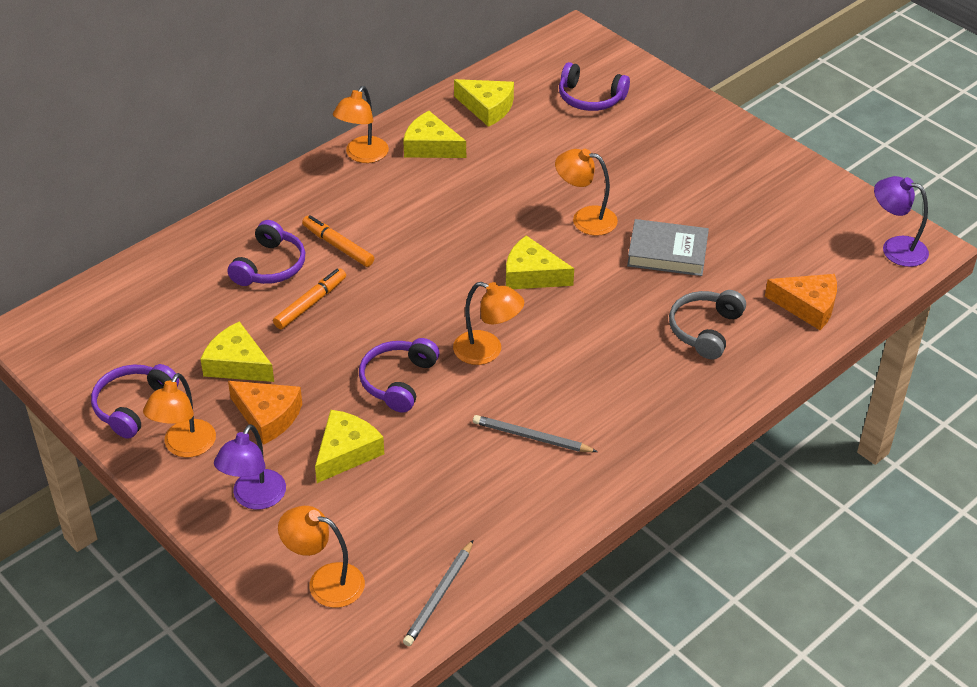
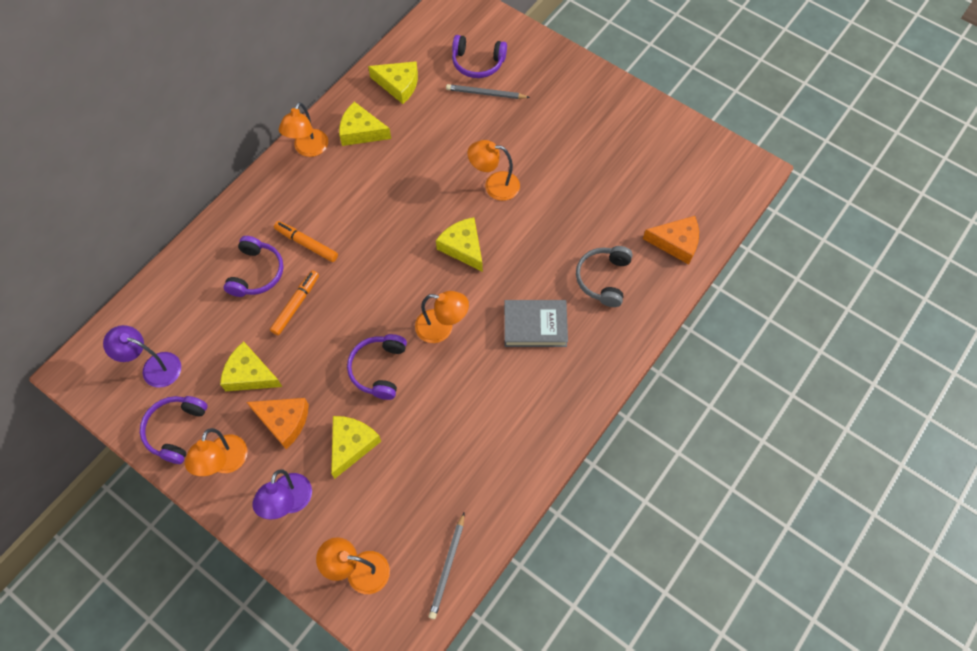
camera: 10 degrees left, 20 degrees up
(531, 437) = (490, 405): grey pencil -> grey pencil (485, 94)
(532, 275) = (463, 247): yellow cheese -> yellow cheese turned 45 degrees clockwise
(667, 252) = (562, 208): grey book -> grey book (535, 325)
(895, 248) = (732, 176): purple lamp -> purple lamp (154, 367)

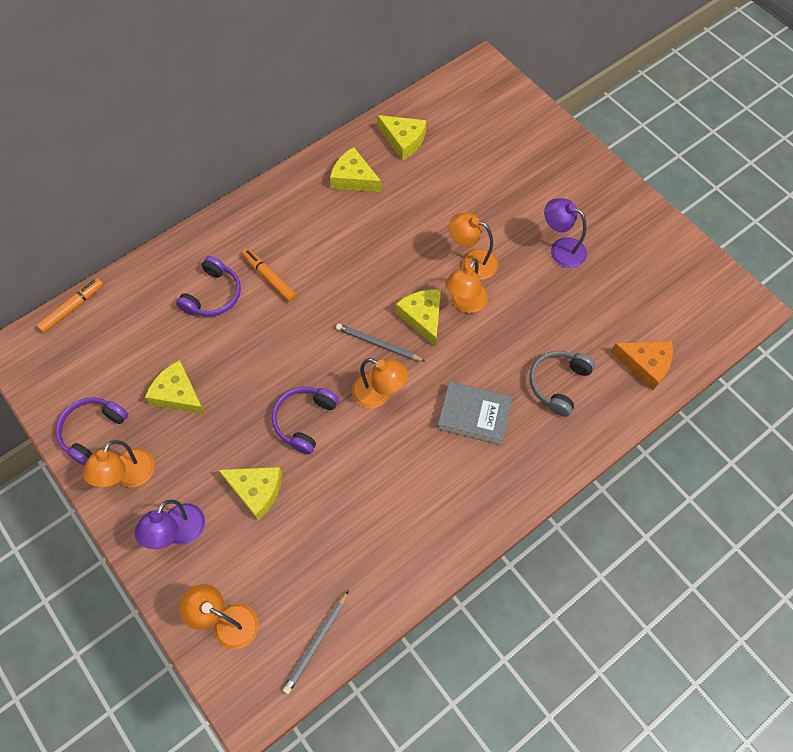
camera: 15 degrees right, 0 degrees up
(154, 367) = (90, 364): purple lamp -> purple lamp (561, 249)
(284, 421) = (197, 449): orange cheese -> none
(296, 305) = (242, 336): orange marker -> orange marker (72, 308)
(308, 149) = (298, 185): orange lamp -> orange lamp (465, 303)
(351, 445) = (256, 490): yellow cheese -> yellow cheese turned 75 degrees clockwise
(477, 63) = (488, 135): purple headphones -> none
(485, 94) = (488, 167): grey pencil -> grey pencil (378, 344)

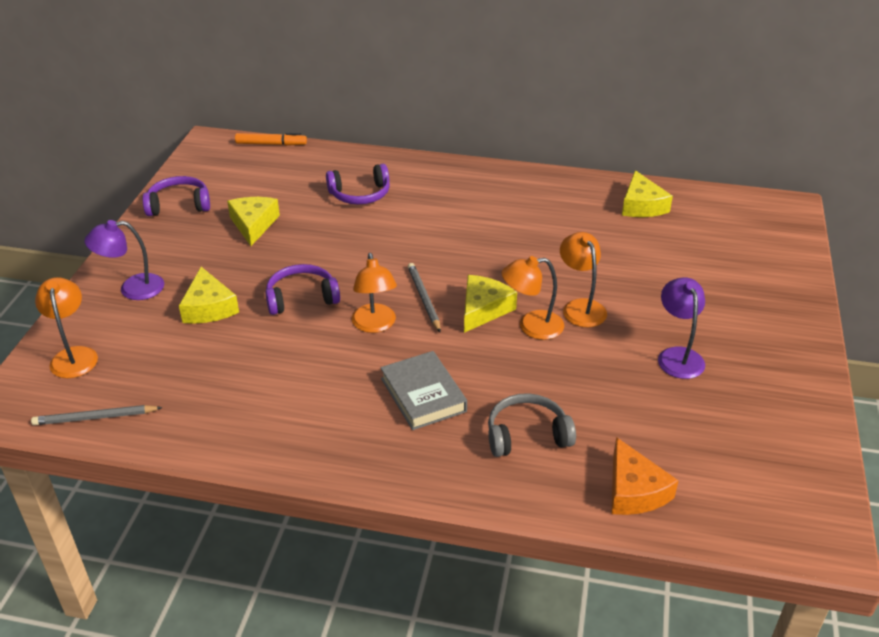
camera: 50 degrees right, 25 degrees down
(129, 476) = (158, 240): orange lamp -> none
(269, 278) = (411, 211): orange marker -> none
(353, 178) = (564, 201): yellow cheese -> none

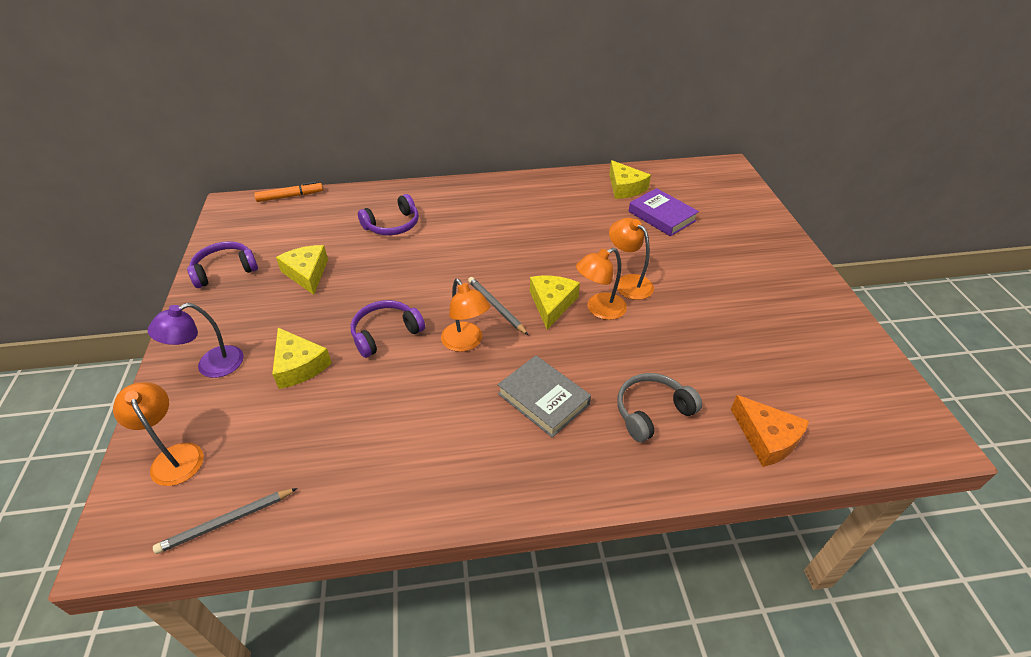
camera: 20 degrees left, 5 degrees up
(666, 246) = (662, 216): none -> purple book
(677, 356) = (725, 305): purple lamp -> none

